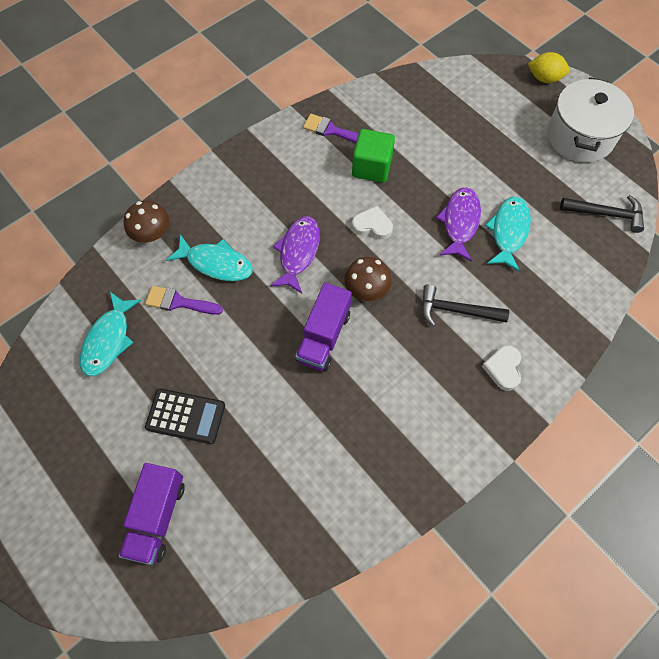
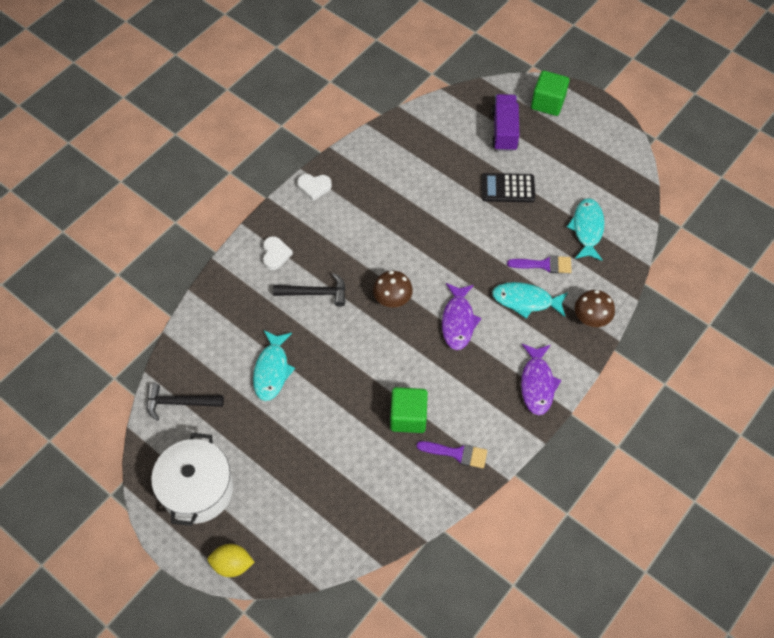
camera: 170 degrees right, 5 degrees down
(73, 560) = (547, 103): none -> green cube
(323, 336) = (420, 256): purple truck -> none
(372, 225) = (397, 356): white heart -> white heart (314, 187)
(460, 222) = (317, 372): purple fish -> purple fish (537, 384)

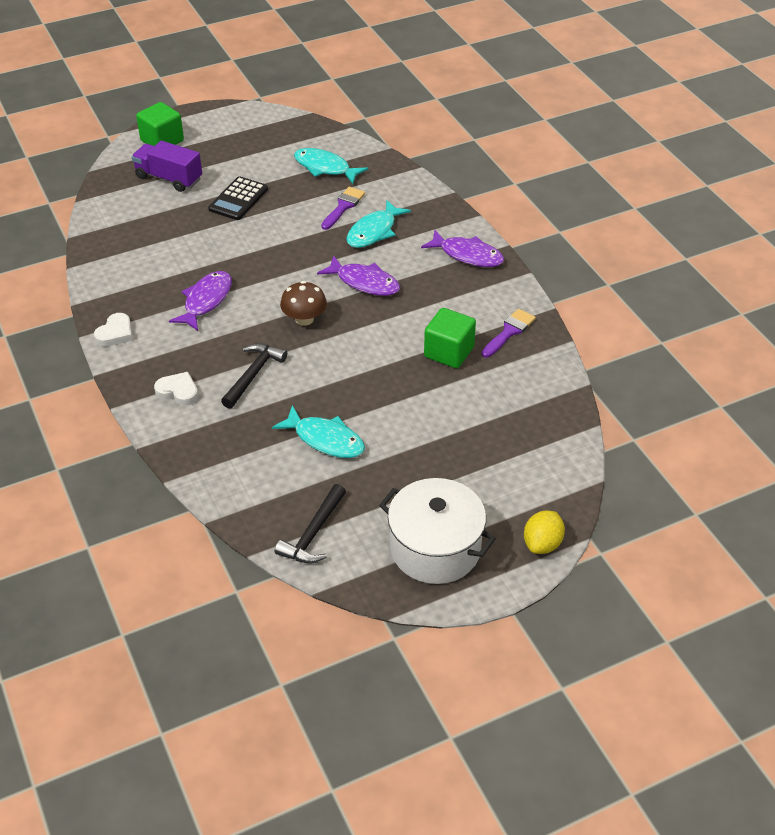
camera: 65 degrees left, 15 degrees down
(378, 225) = (206, 301): none -> purple fish
(591, 318) = (421, 199): brown mushroom -> none

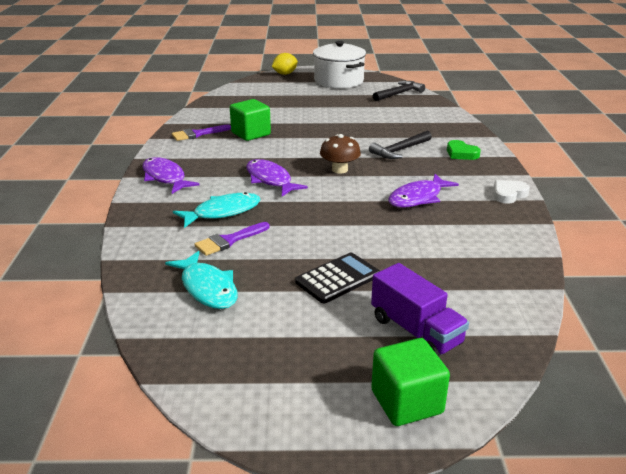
camera: 155 degrees left, 15 degrees down
(178, 391) = (461, 153): white heart -> green heart
(325, 439) = (369, 117): turquoise fish -> none

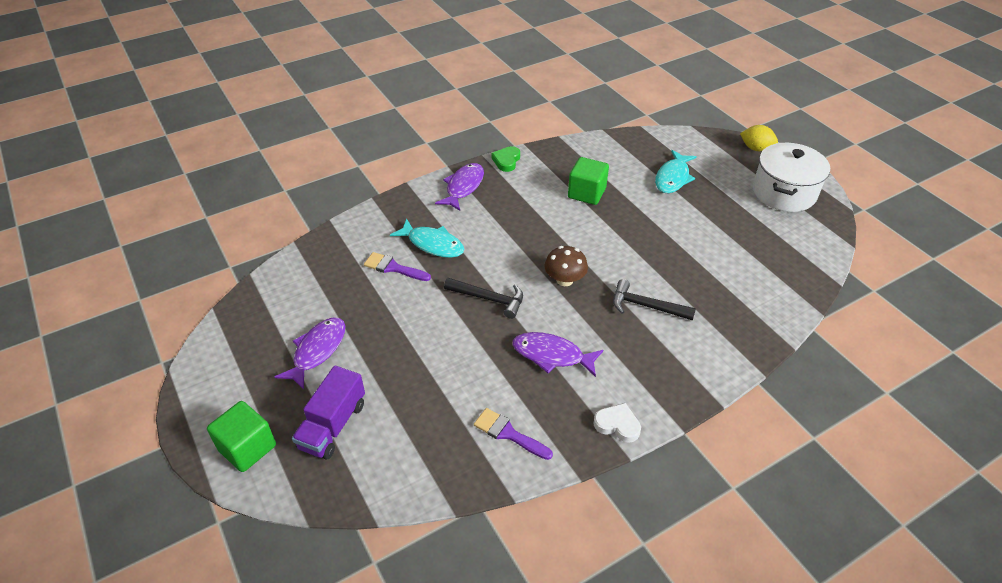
camera: 60 degrees right, 15 degrees up
(197, 134) = (555, 164): purple brush -> purple brush (508, 433)
(207, 288) = (324, 287): turquoise fish -> turquoise fish (673, 178)
(270, 180) = (508, 245): purple fish -> purple fish (317, 351)
(337, 278) = (378, 352): black calculator -> none
(399, 93) = (802, 252): black hammer -> black hammer (489, 299)
(461, 153) = (684, 357): green heart -> green heart (506, 161)

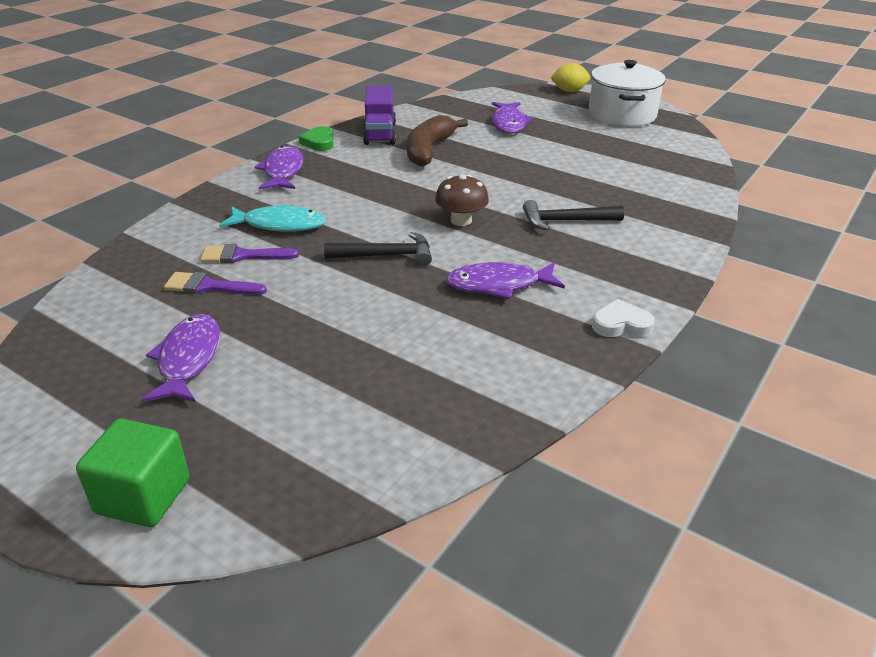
camera: 25 degrees left, 10 degrees down
(333, 425) = (263, 430): purple truck -> purple truck (380, 133)
(508, 433) = (505, 368): purple brush -> purple brush (209, 286)
(586, 193) = (429, 150): green cube -> brown banana
(673, 178) = (508, 123): turquoise fish -> purple fish

